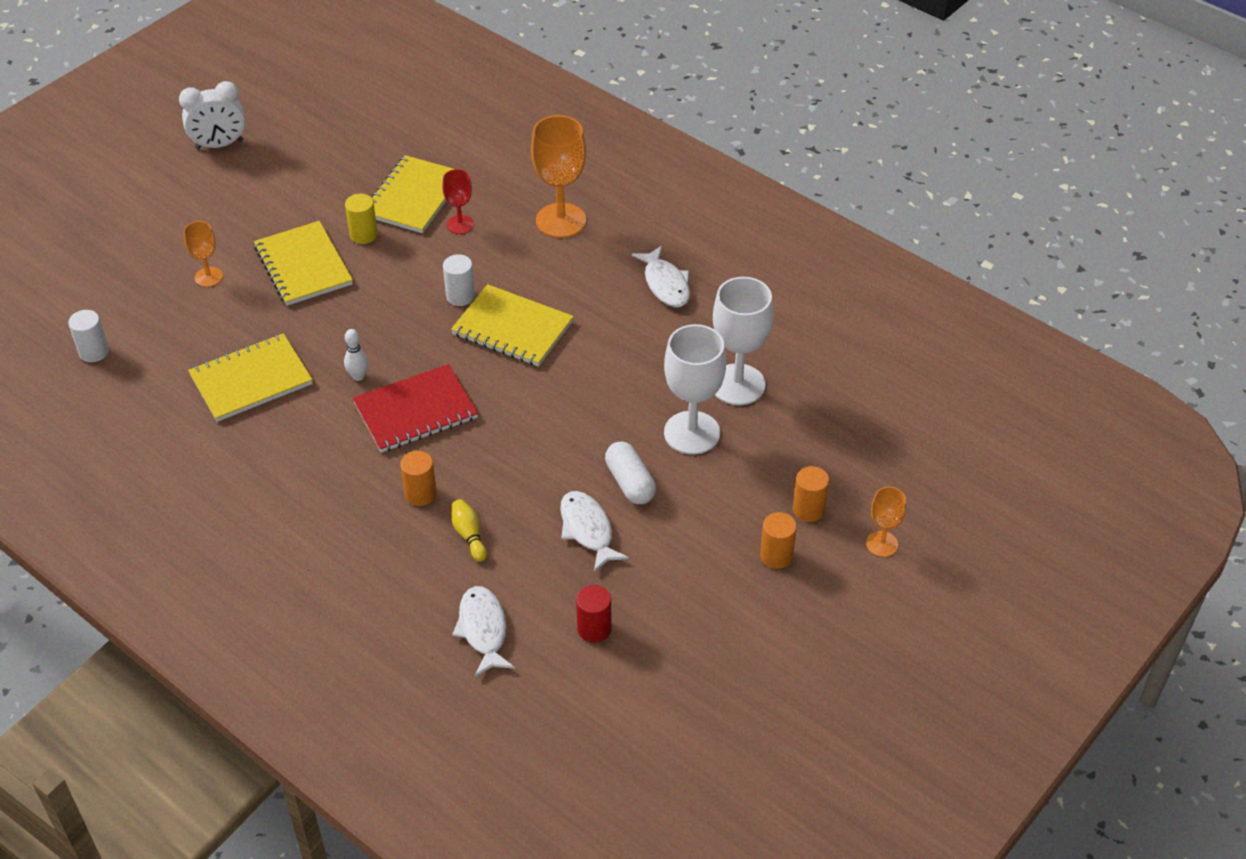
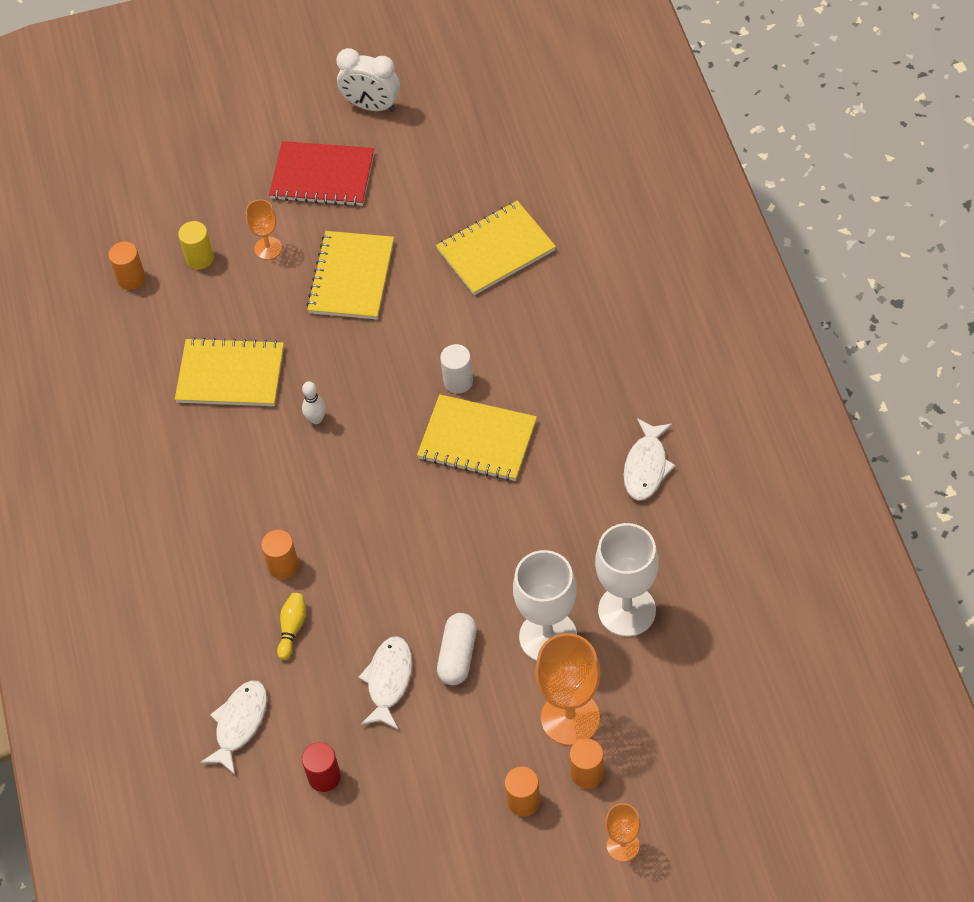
camera: 40 degrees right, 10 degrees up
(94, 352) = (131, 278): white cylinder -> orange cylinder
(363, 235) = (424, 270): yellow cylinder -> yellow cylinder (200, 258)
(415, 411) = (337, 481): red notebook -> red notebook (322, 176)
(460, 224) = (514, 302): red goblet -> none
(512, 328) = (477, 440): yellow notebook -> yellow notebook turned 45 degrees counterclockwise
(561, 220) = (605, 345): orange goblet -> orange goblet (570, 718)

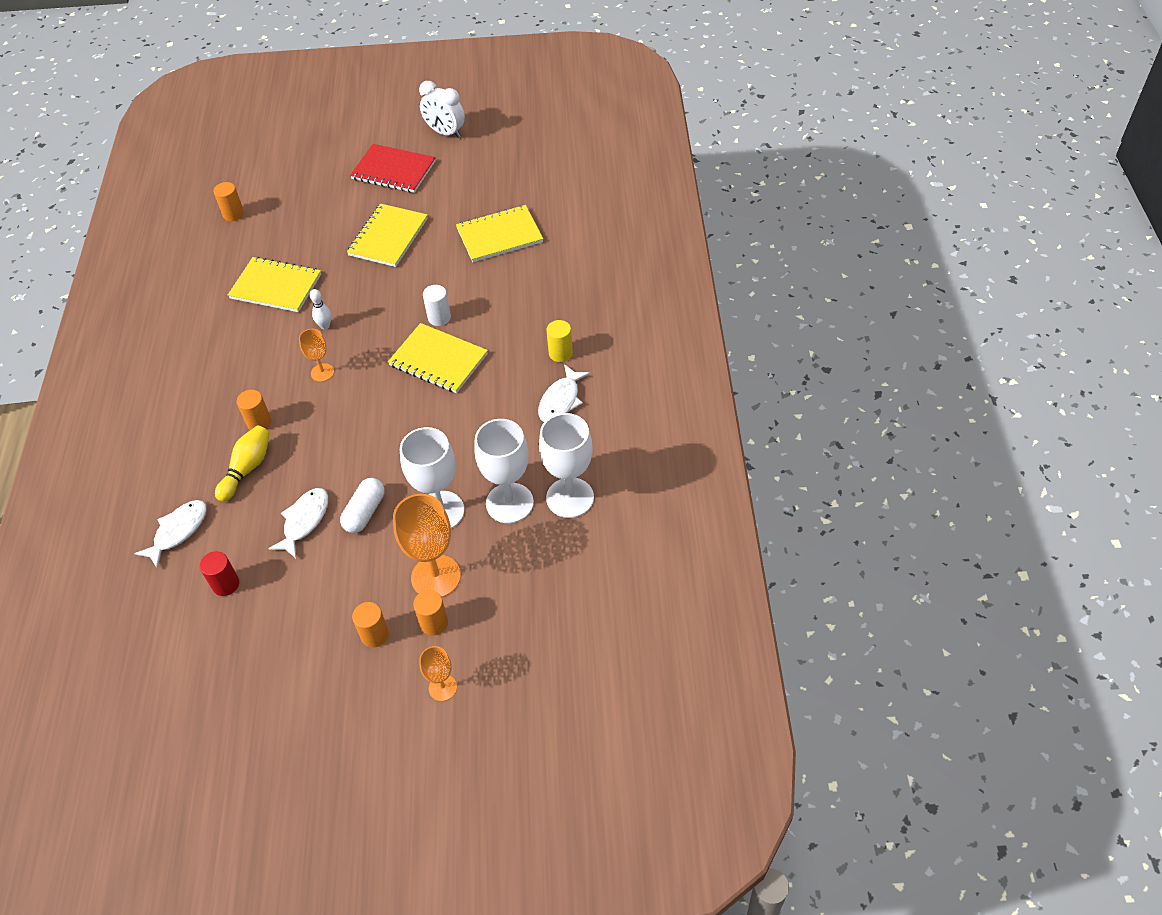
camera: 10 degrees right, 5 degrees down
(200, 258) = (286, 208): yellow cylinder -> yellow cylinder (560, 353)
(268, 248) = (337, 209): orange goblet -> orange goblet (322, 372)
(292, 628) = (247, 469): yellow bowling pin -> yellow bowling pin, size x1.53
(696, 590) = (570, 498): none -> white goblet

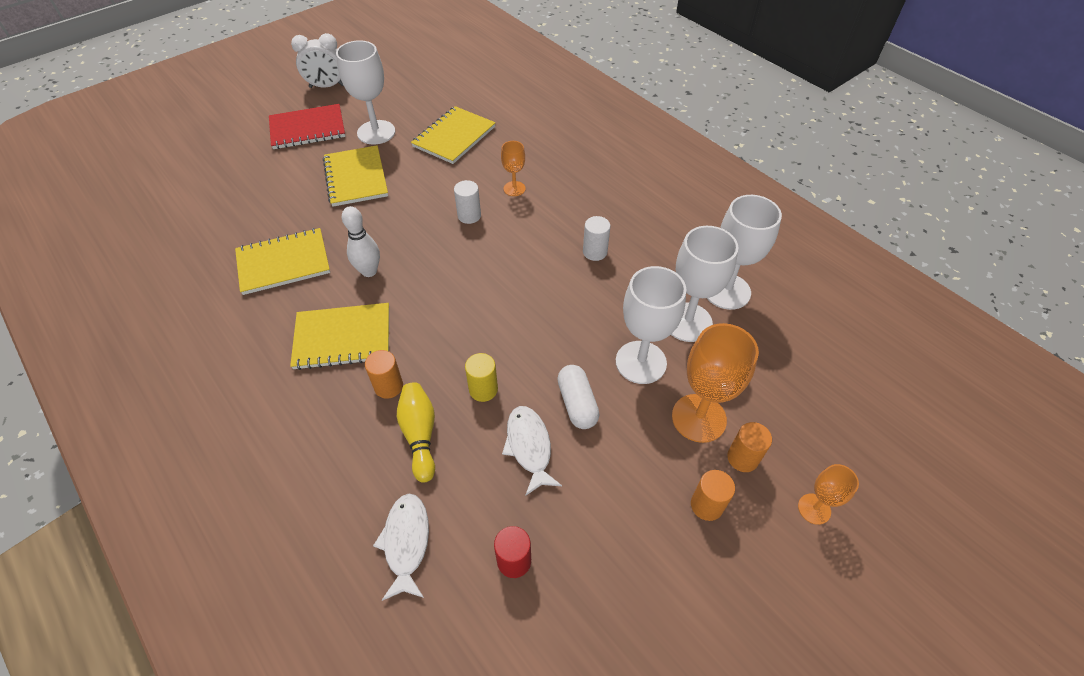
camera: 40 degrees left, 0 degrees up
(233, 214) = (174, 224): orange cylinder -> none
(322, 372) = (407, 310): orange goblet -> orange goblet (514, 188)
(325, 326) = (369, 271): white bowling pin -> white bowling pin, size x1.53
(438, 360) = (504, 247): yellow notebook -> yellow notebook (343, 338)
(442, 200) = (376, 132): none -> white goblet
(502, 403) = (595, 252): none -> white cylinder
(560, 353) = (597, 194): yellow cylinder -> yellow cylinder (483, 389)
(561, 400) = (637, 226): white fish -> none

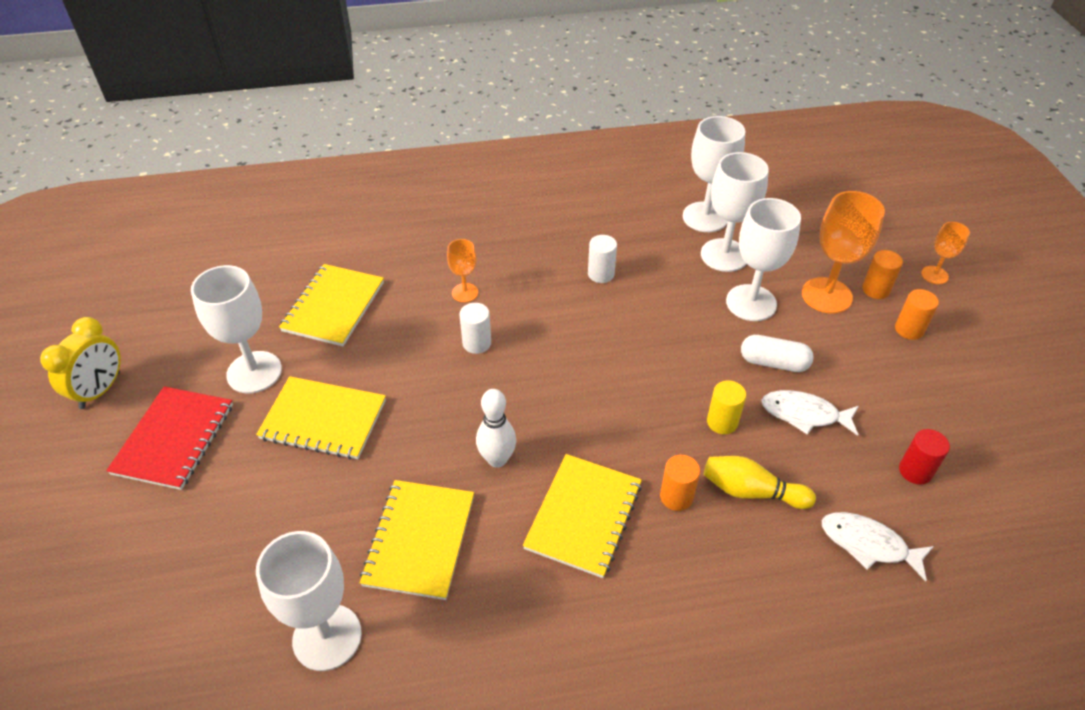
camera: 60 degrees left, 5 degrees down
(197, 255) = (327, 637): none -> white goblet
(327, 86) = (100, 390): white clock -> yellow clock
(454, 137) = (333, 306): yellow notebook -> yellow notebook turned 45 degrees clockwise

